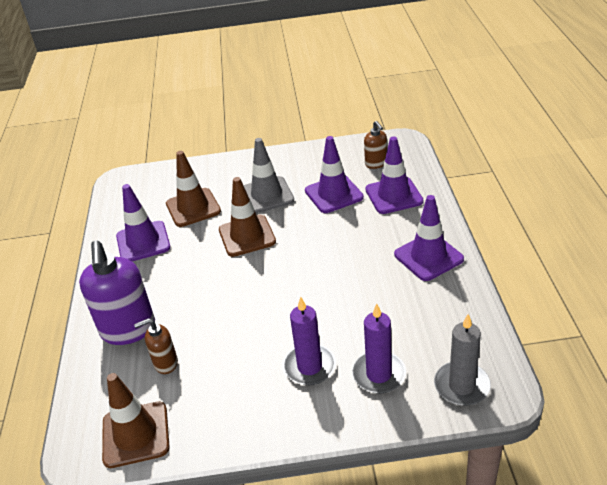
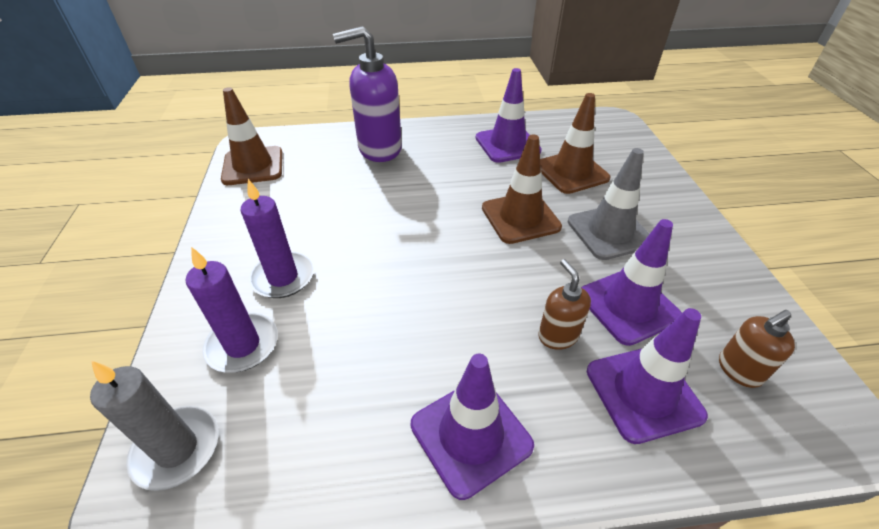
camera: 85 degrees right, 5 degrees up
(165, 363) = (328, 174): brown soap dispenser -> brown soap dispenser (557, 336)

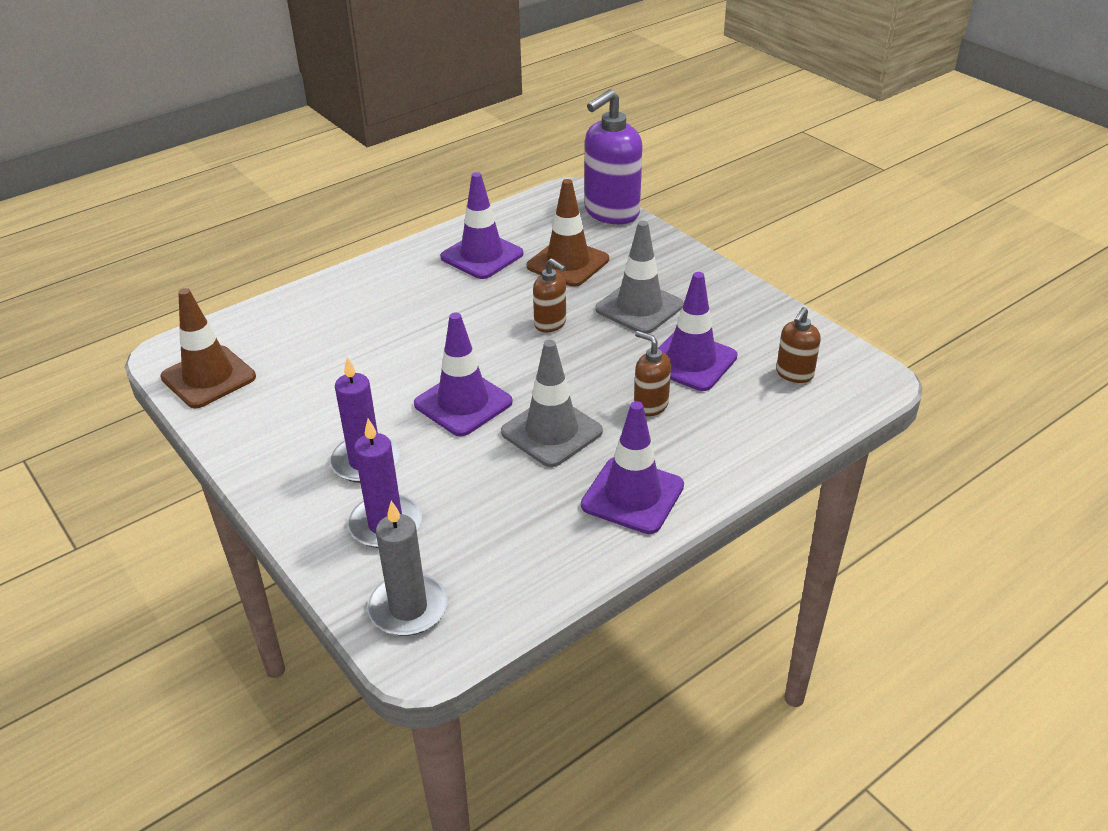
camera: 30 degrees left, 5 degrees down
(379, 149) = (343, 308): purple soap dispenser -> purple soap dispenser (611, 213)
(446, 320) = (551, 432): none -> grey traffic cone
(520, 217) = (550, 324): brown traffic cone -> brown soap dispenser
(643, 393) = (737, 416): purple traffic cone -> purple traffic cone (463, 403)

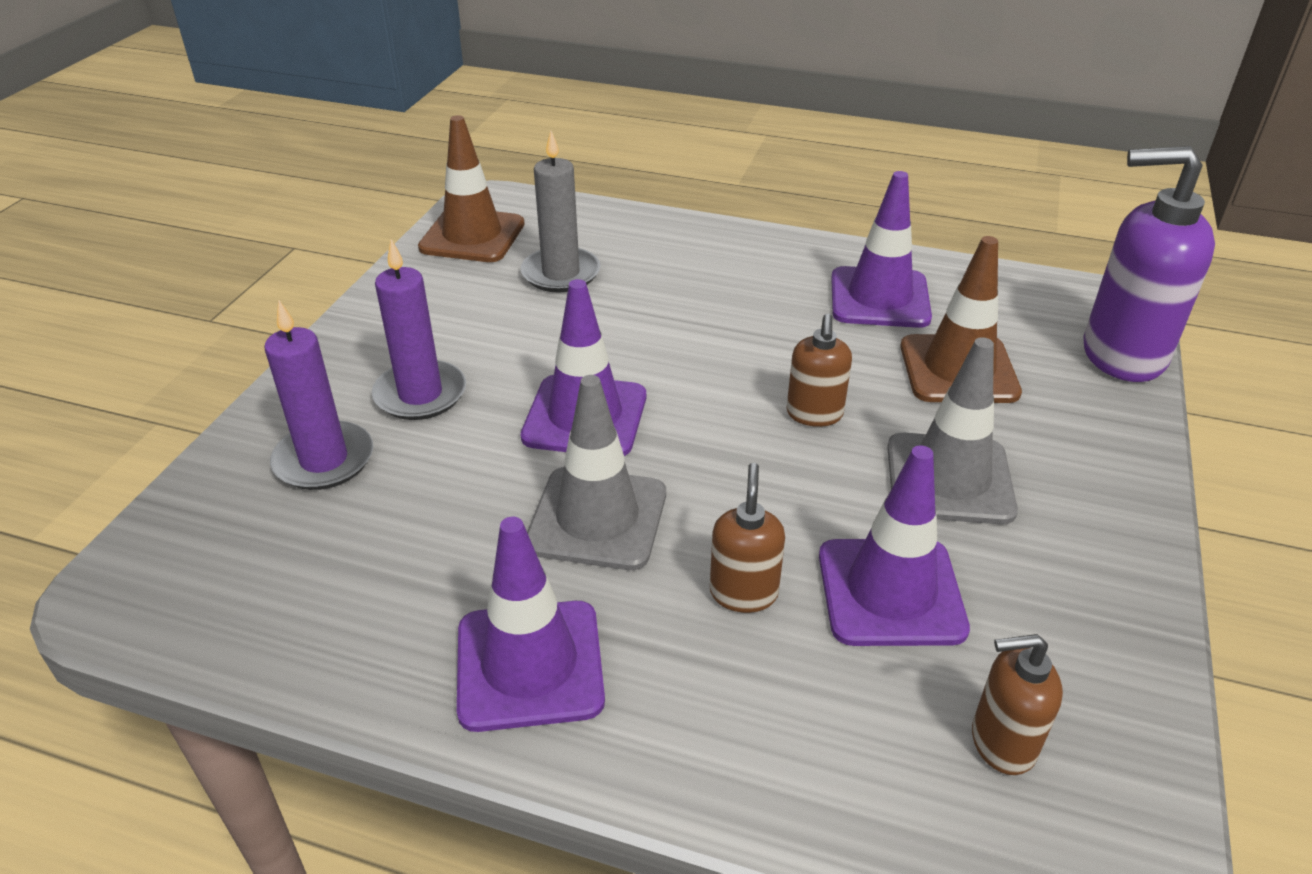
camera: 55 degrees right, 0 degrees up
(408, 608) = (190, 547): grey candle -> grey candle (561, 273)

